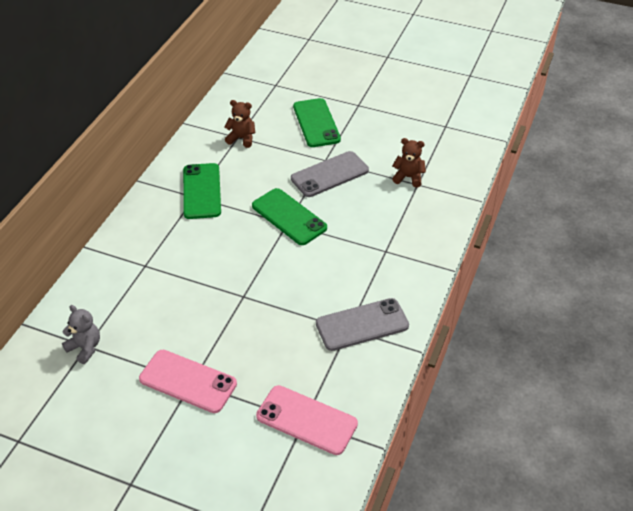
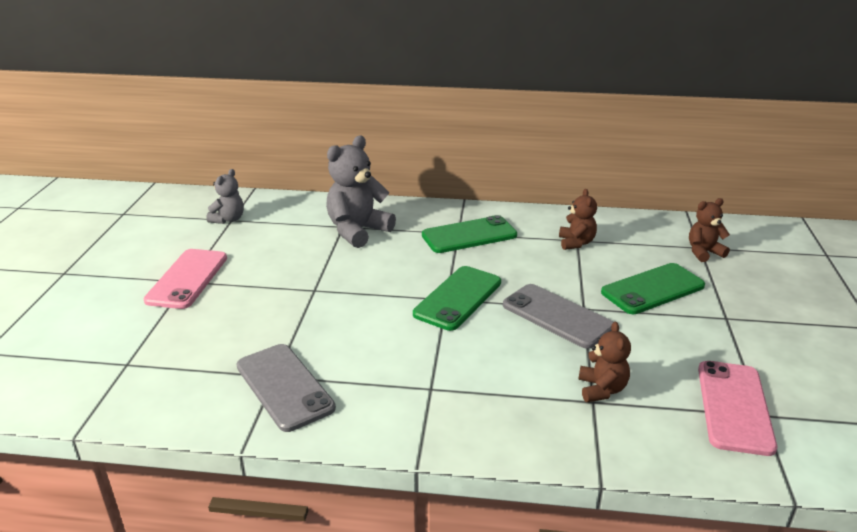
camera: 75 degrees right, 15 degrees down
(159, 257) = (358, 231): none -> grey teddy bear
(283, 86) = (703, 252): none -> brown teddy bear
(306, 420) = (127, 365): pink phone -> pink phone (734, 407)

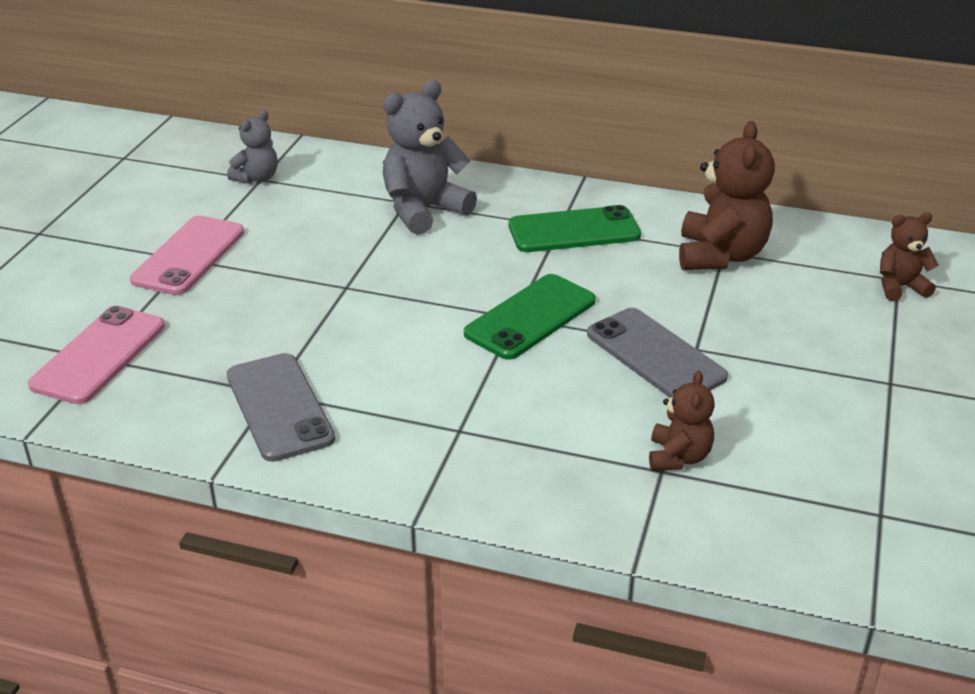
camera: 10 degrees right, 5 degrees up
(576, 243) = (720, 256): brown teddy bear -> brown teddy bear, size x1.75
(653, 289) = (803, 332): green phone -> none
(734, 407) = (846, 499): pink phone -> pink phone (99, 355)

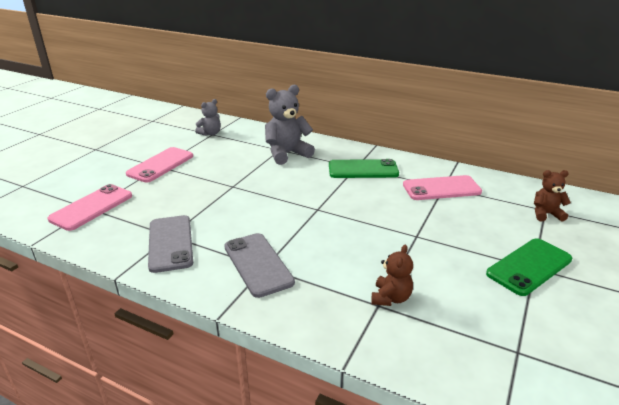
camera: 10 degrees right, 5 degrees down
(530, 317) = (326, 210): green phone -> green phone (529, 266)
(655, 355) = (391, 237): grey phone -> grey phone (258, 264)
(720, 256) = (441, 188): brown teddy bear -> pink phone

